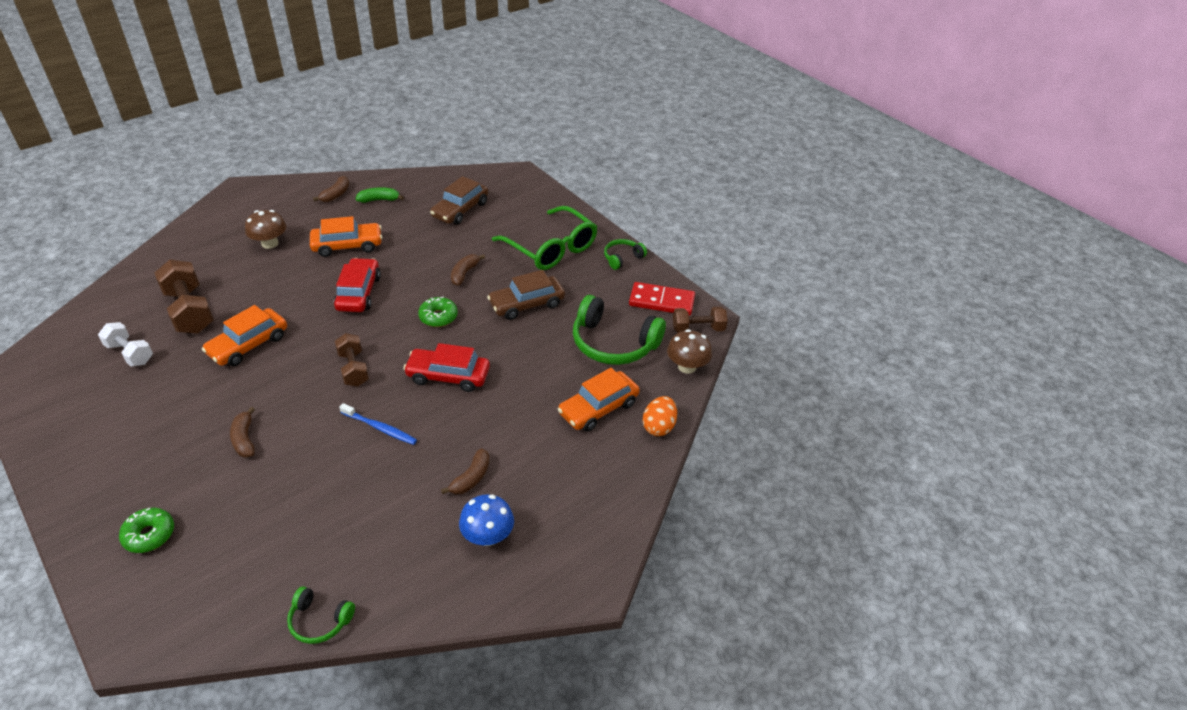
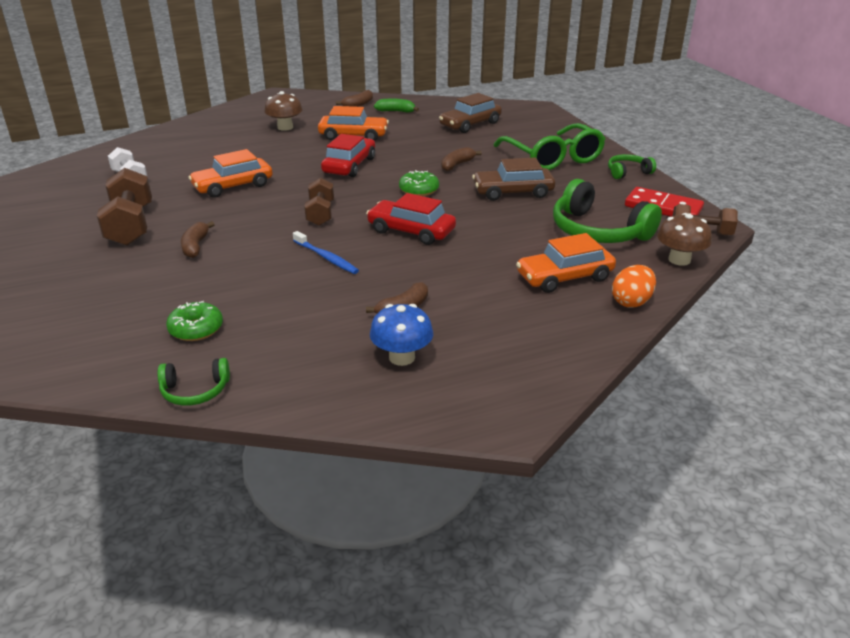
camera: 20 degrees right, 10 degrees down
(149, 535) = (75, 297): green donut -> green donut (196, 329)
(190, 311) = (194, 160): brown dumbbell -> brown dumbbell (131, 226)
(319, 620) = (195, 391): green headphones -> green headphones turned 45 degrees counterclockwise

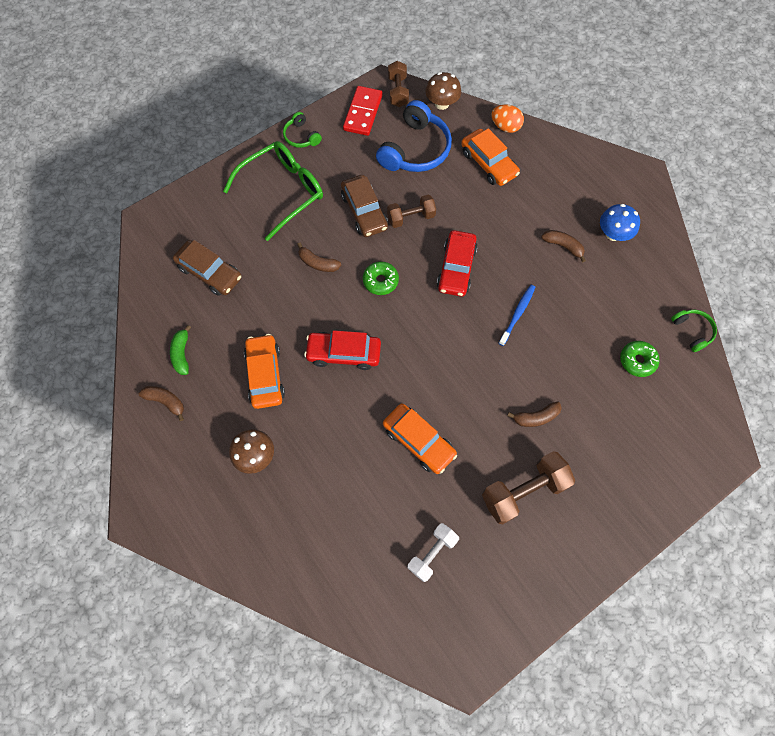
camera: 105 degrees left, 35 degrees up
(320, 214) = (449, 343): brown dumbbell -> brown dumbbell (411, 217)
(598, 231) = (415, 149): green headphones -> blue headphones

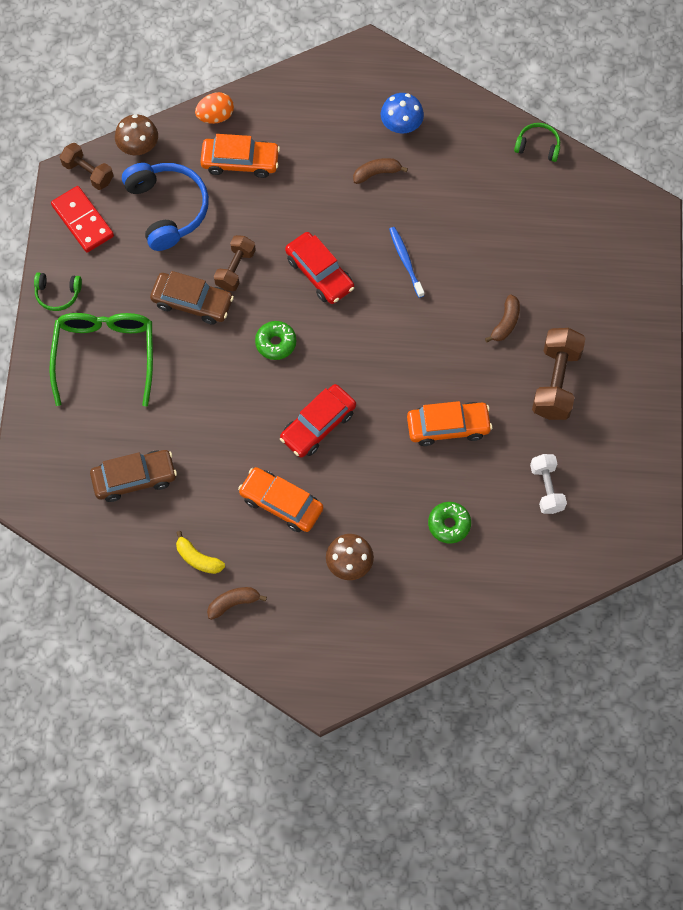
camera: 50 degrees left, 0 degrees up
(182, 354) = (198, 558): green banana -> yellow banana
(318, 263) = (210, 380): brown banana -> none
(637, 361) = (526, 208): green donut -> green donut (449, 524)

